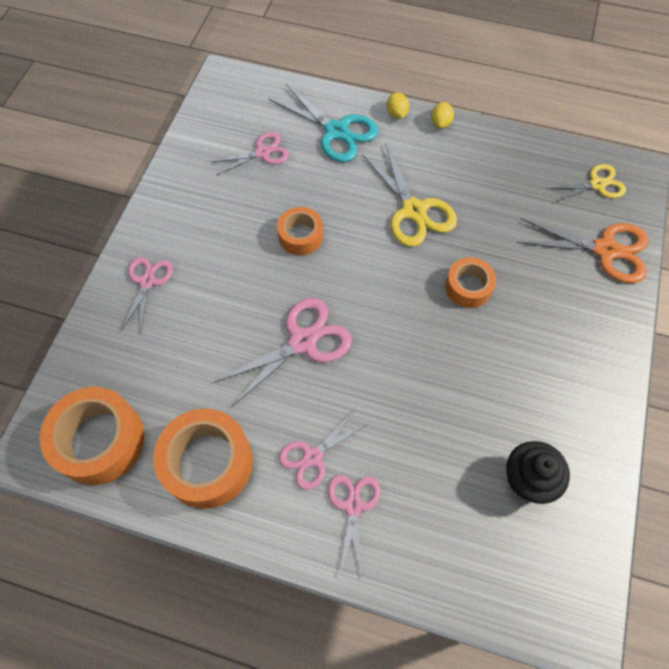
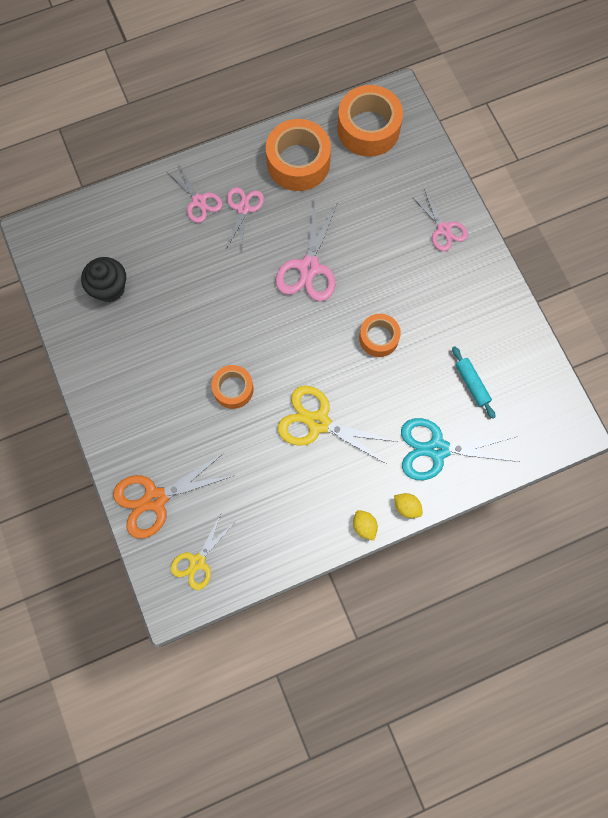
camera: 140 degrees right, 10 degrees up
(262, 152) = (472, 384): pink scissors -> turquoise rolling pin

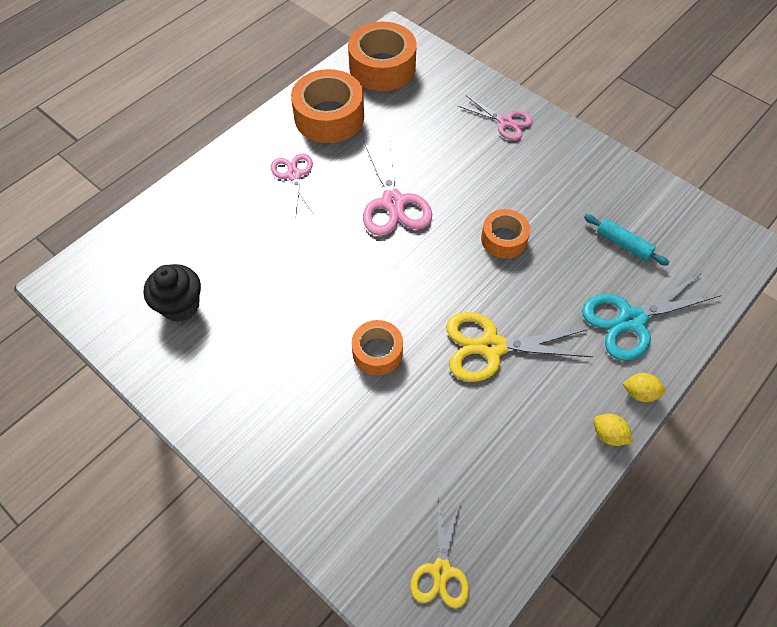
camera: 25 degrees left, 15 degrees down
(155, 499) = (349, 517): orange scissors -> none
(199, 201) = (242, 185): pink scissors -> none

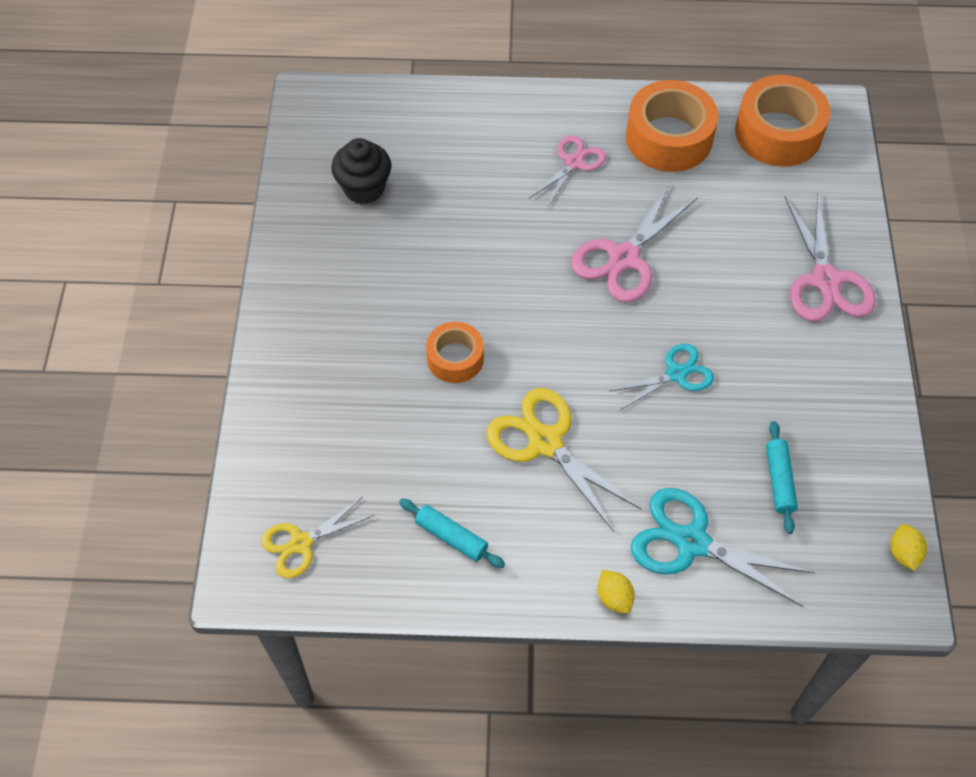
camera: 50 degrees right, 0 degrees up
(504, 239) = (676, 374): orange tape -> turquoise scissors
(505, 122) = (826, 280): pink scissors -> pink scissors, size x1.58
(518, 459) = (451, 537): none -> turquoise rolling pin
(608, 435) = (543, 596): yellow lemon -> yellow lemon (903, 553)

